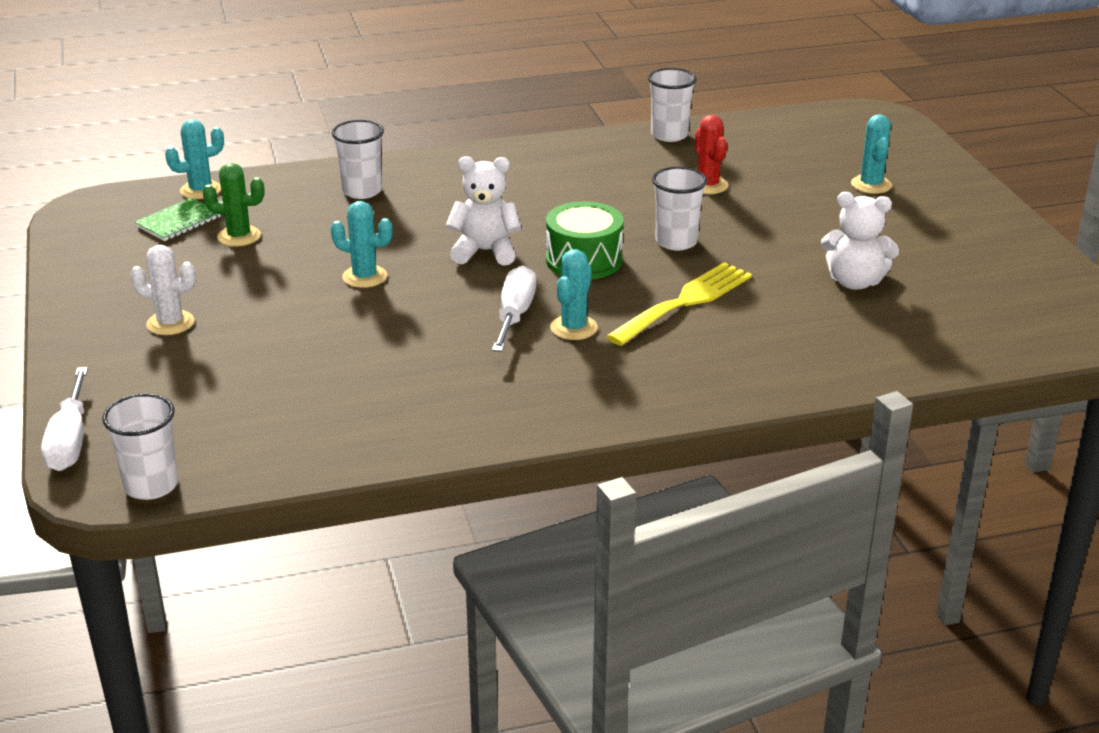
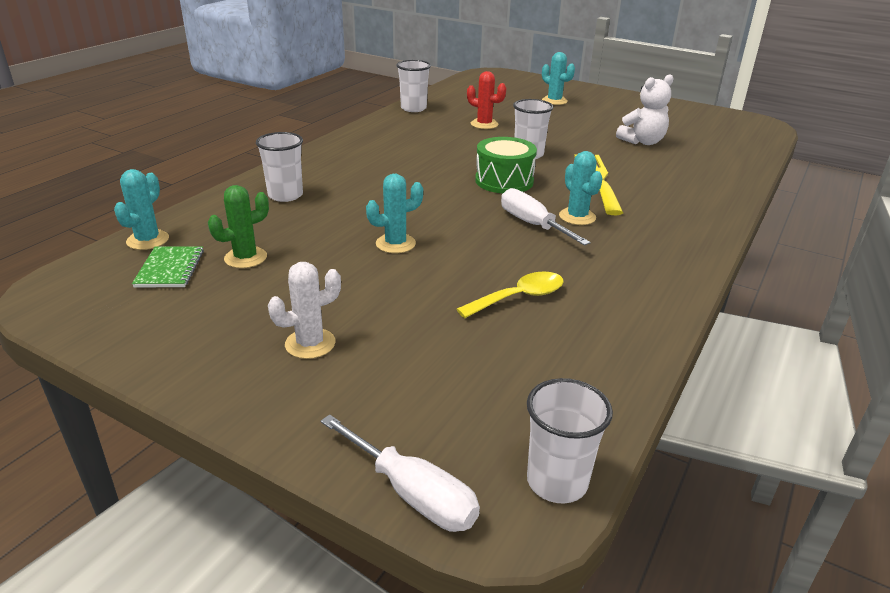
camera: 45 degrees left, 0 degrees up
(369, 368) = (519, 297): none -> yellow spoon
(485, 251) = (440, 198): white teddy bear -> none

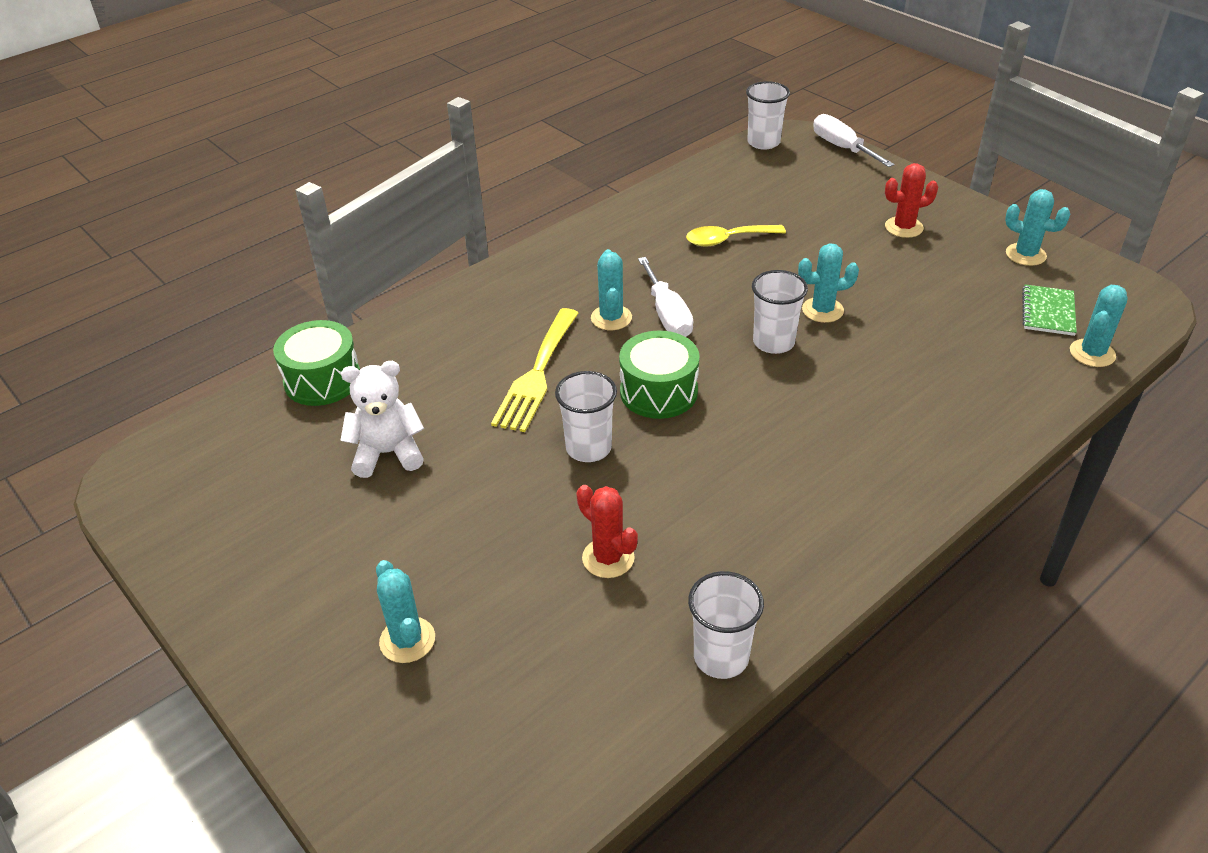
camera: 160 degrees left, 10 degrees up
(162, 328) = (1025, 255): none -> turquoise cactus
(245, 258) = (976, 314): green cactus -> none
(285, 195) = (952, 407): white cup -> white cup (773, 342)
(310, 344) = (904, 227): white cactus -> red cactus
(733, 163) = (322, 380): none -> green drum

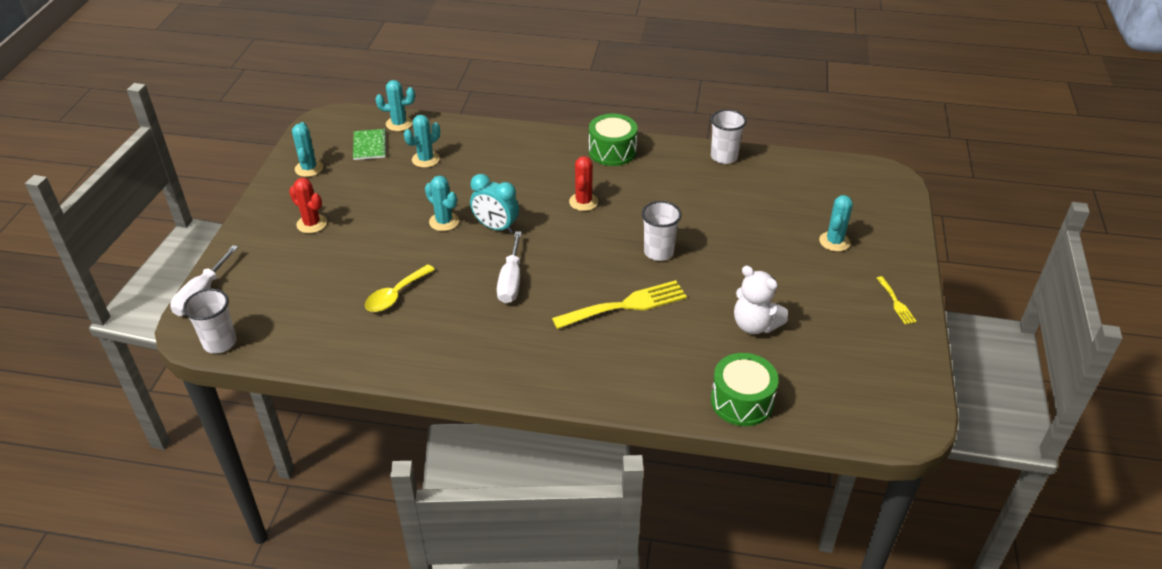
camera: 130 degrees left, 0 degrees up
(246, 611) = (896, 302): none -> yellow fork
(608, 558) = (717, 209): red cactus -> red cactus (583, 202)
(611, 318) = (539, 304): turquoise cactus -> turquoise cactus (425, 159)
(658, 392) = (586, 249): green drum -> green drum (612, 151)
(667, 314) = (511, 281): white screwdriver -> white screwdriver turned 150 degrees clockwise
(727, 240) = (395, 295): yellow spoon -> yellow spoon turned 90 degrees clockwise
(773, 342) = (496, 227): white cup -> turquoise clock
(1048, 312) = (369, 146): green notebook -> green notebook turned 75 degrees counterclockwise

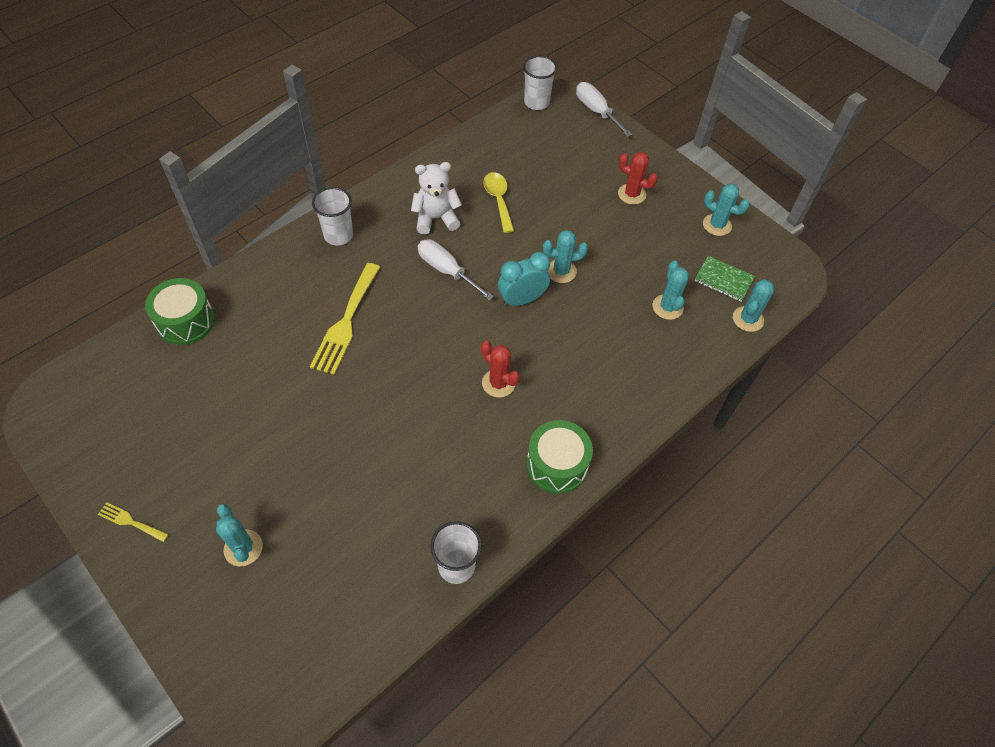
camera: 125 degrees right, 15 degrees up
(312, 224) = (631, 194): red cactus -> red cactus turned 45 degrees clockwise
(658, 252) = (379, 390): white cup -> white cup (338, 235)
(755, 325) = (233, 390): white teddy bear -> white teddy bear (436, 218)

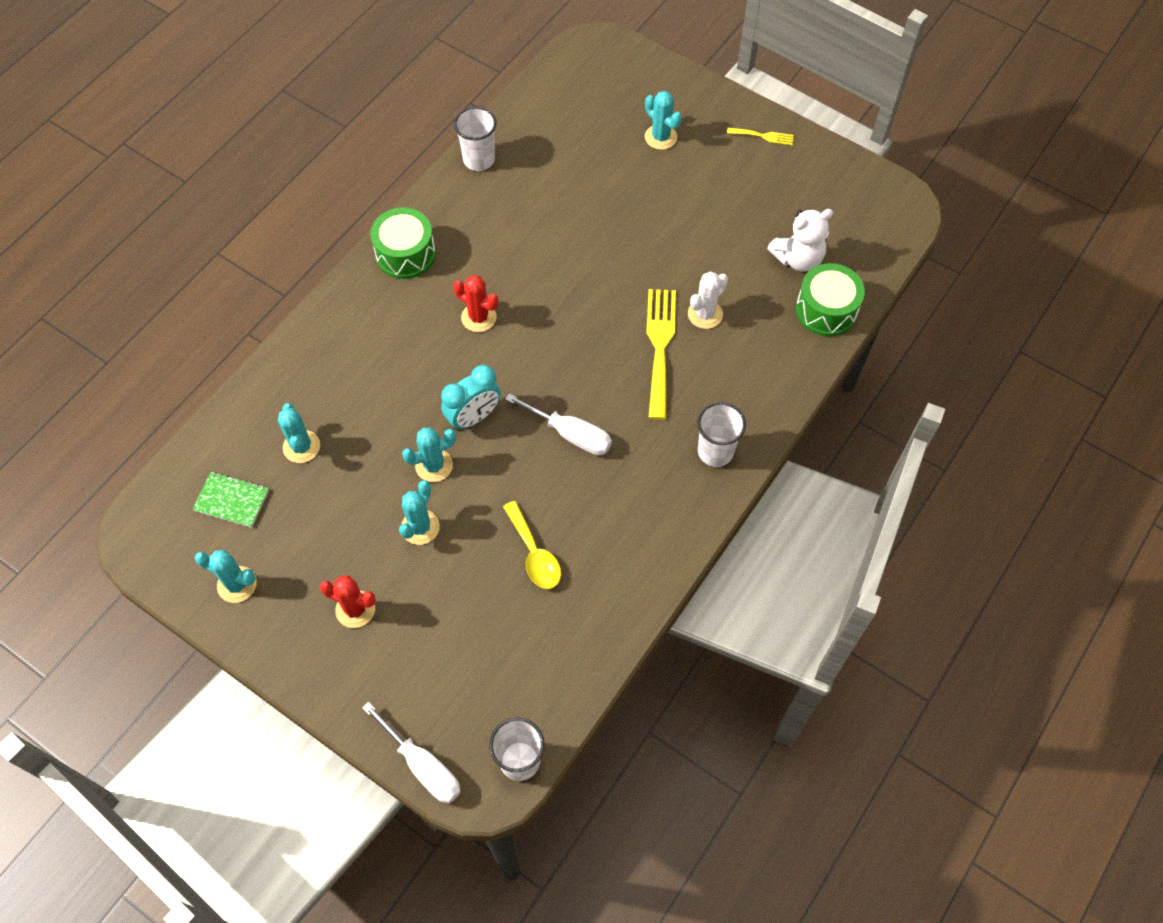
camera: 170 degrees right, 5 degrees up
(293, 341) = (705, 314): none -> white cactus
(436, 218) = (606, 505): white teddy bear -> white teddy bear (798, 258)
(748, 319) = (205, 453): turquoise cactus -> turquoise cactus (420, 527)

